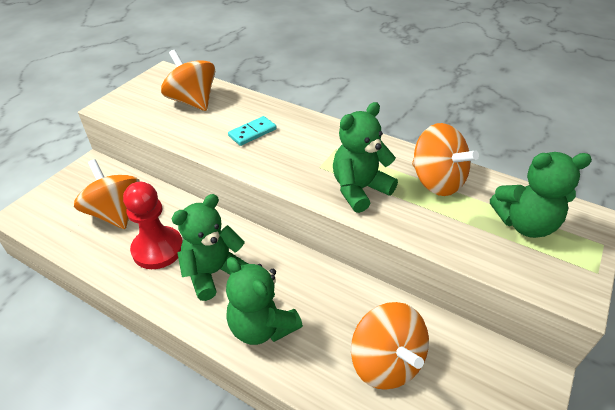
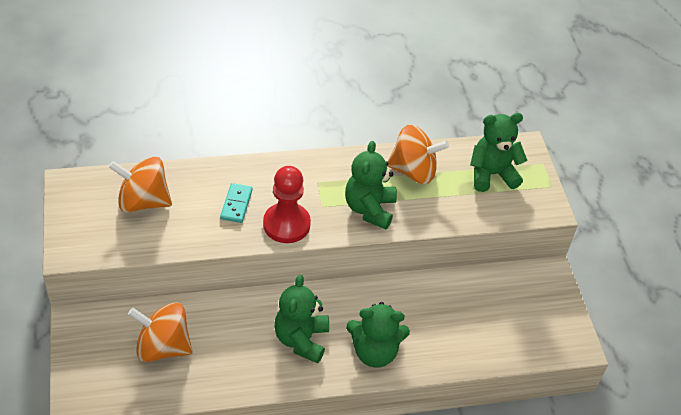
camera: 45 degrees left, 5 degrees up
(158, 249) = (238, 351): red pawn -> red pawn (286, 224)
(386, 362) = (467, 321): orange spinning top -> none
(524, 224) = (492, 174): green teddy bear -> green teddy bear turned 150 degrees counterclockwise

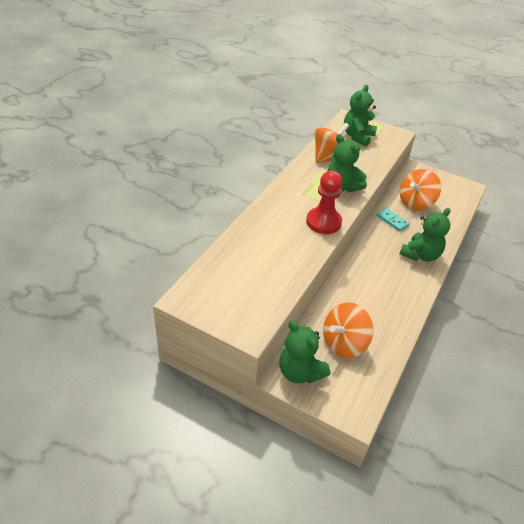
camera: 50 degrees left, 5 degrees down
(143, 201) = (240, 271): orange spinning top -> orange spinning top (415, 203)
(236, 204) = (286, 233): turquoise domino -> turquoise domino (392, 220)
(301, 340) = (388, 278): green teddy bear -> green teddy bear (300, 372)

